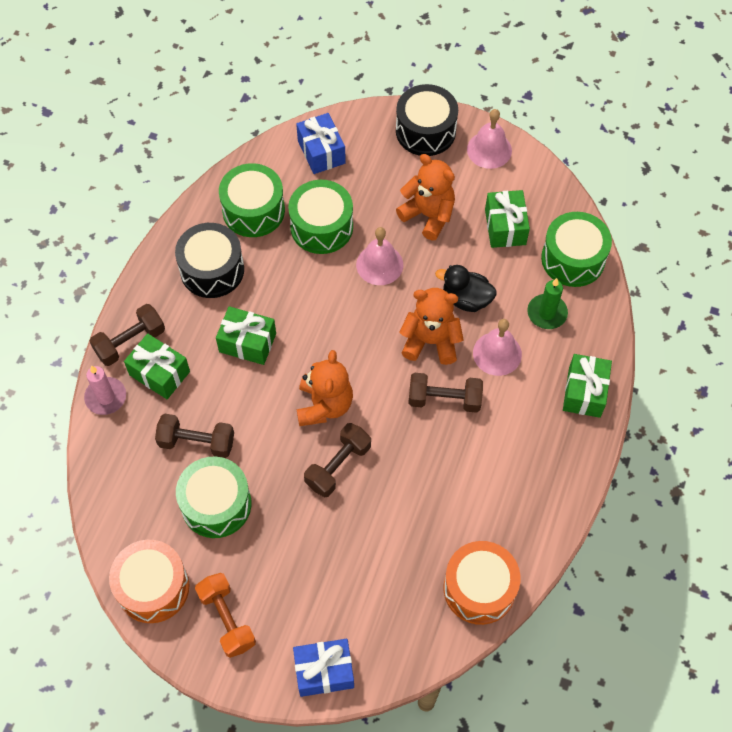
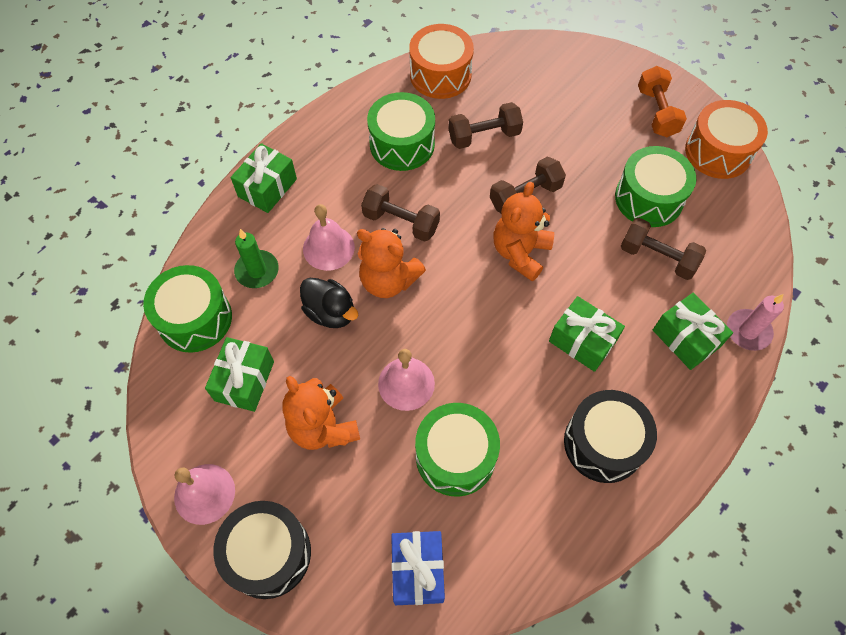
camera: 160 degrees left, 0 degrees up
(130, 342) = (714, 384): brown dumbbell -> brown dumbbell (484, 136)
(253, 210) = (533, 510): green drum -> green drum (402, 144)
(324, 671) = (585, 59): blue gift -> none

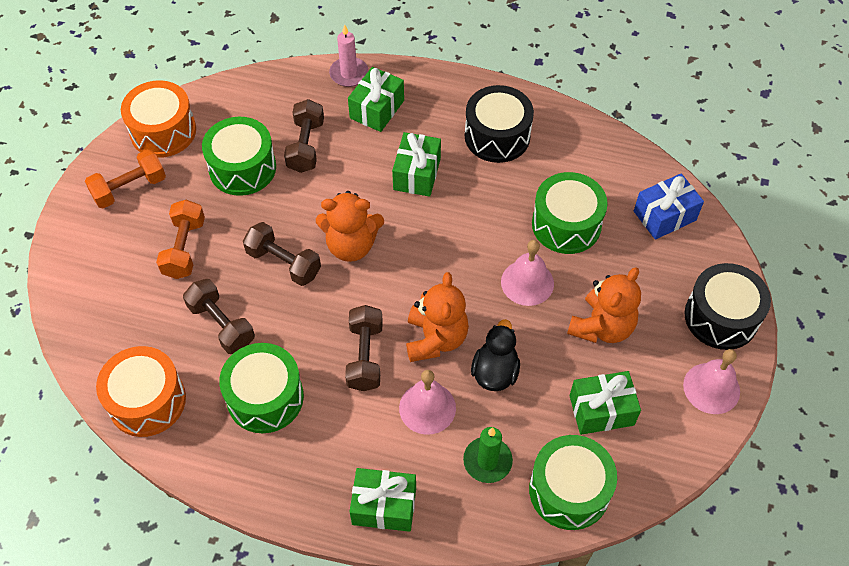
camera: 115 degrees left, 5 degrees down
(573, 132) = (184, 248): none -> orange dumbbell

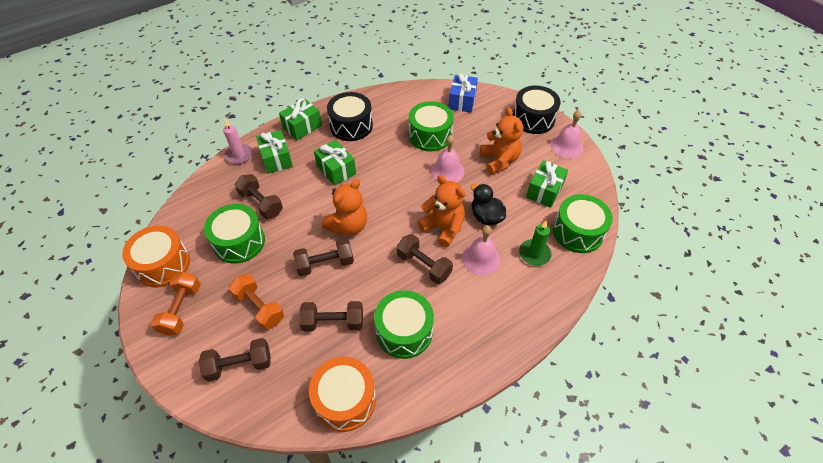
camera: 50 degrees left, 5 degrees down
(113, 283) = (239, 365): none -> brown dumbbell
(384, 506) = (523, 317): green gift -> green gift (302, 127)

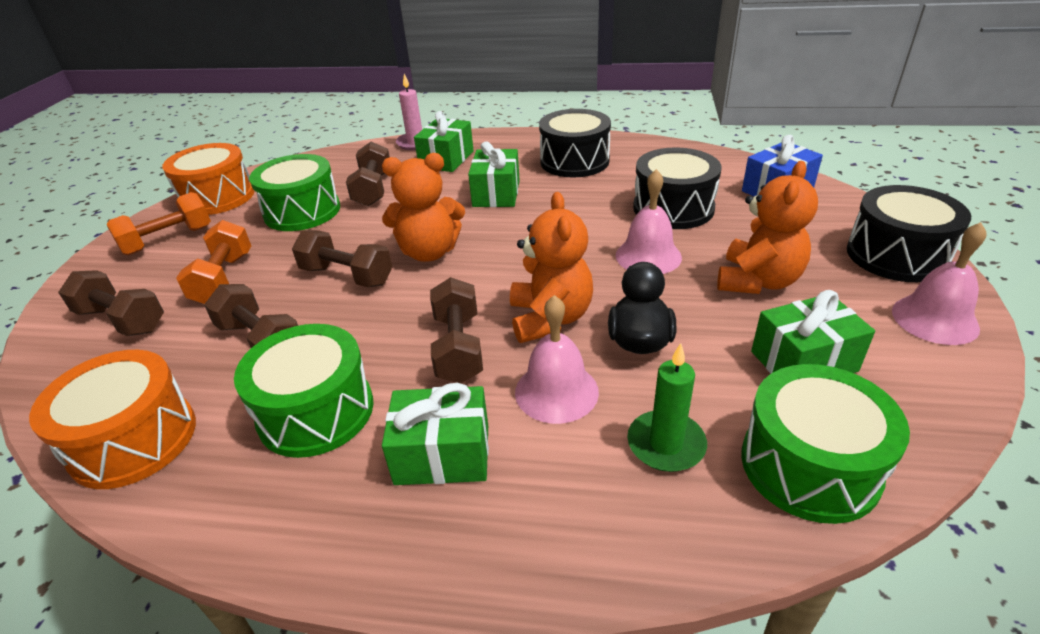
camera: 45 degrees right, 15 degrees down
(302, 127) = (515, 143): green gift -> green gift (442, 454)
(430, 135) = (673, 208): green drum -> black drum

